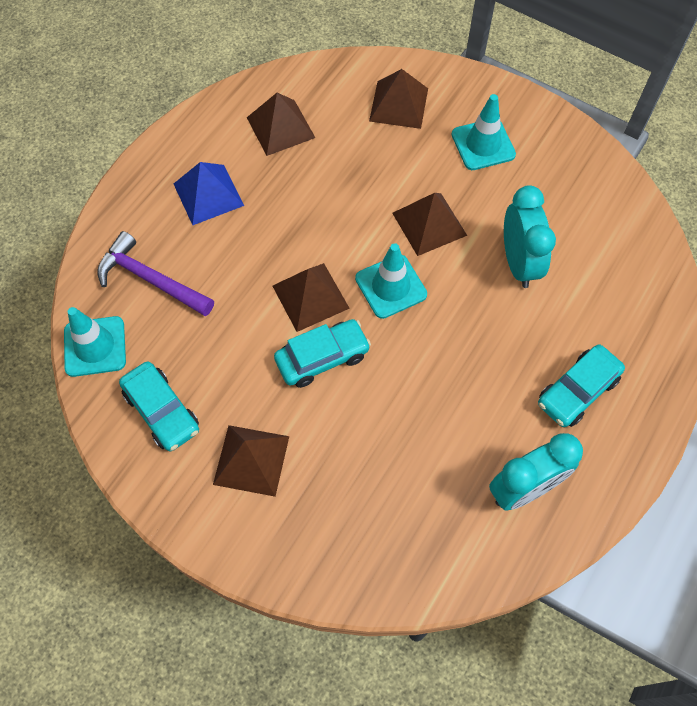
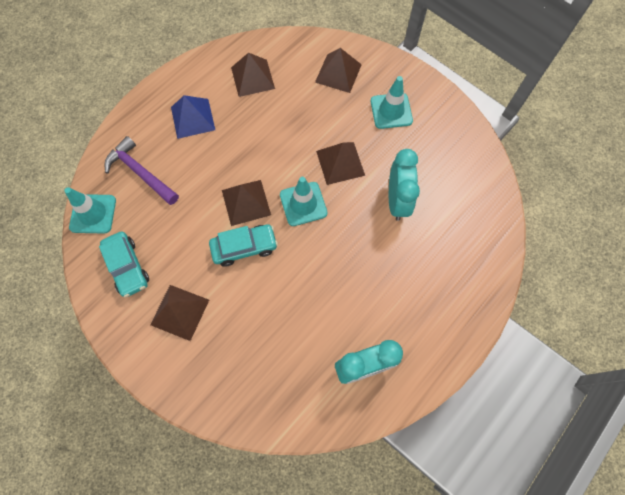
camera: 10 degrees right, 5 degrees up
(577, 391) = (418, 302): turquoise car -> none

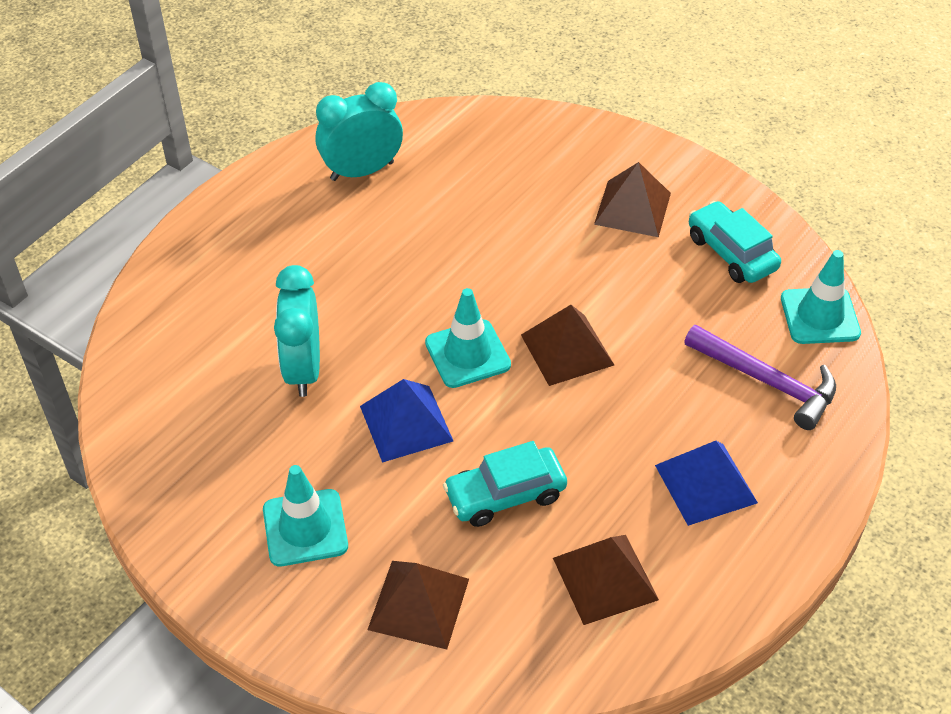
camera: 175 degrees right, 20 degrees down
(244, 247) = (555, 288): turquoise car -> turquoise car (505, 495)
(340, 163) = (406, 423): brown pyramid -> blue pyramid

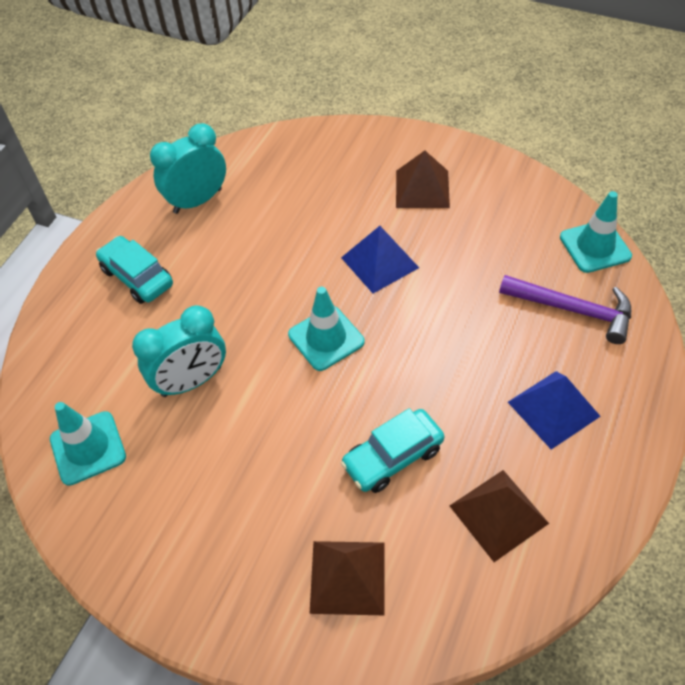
camera: 10 degrees left, 5 degrees up
(303, 369) = (192, 381): turquoise clock -> turquoise clock turned 105 degrees counterclockwise
(305, 528) = (230, 528): turquoise traffic cone -> turquoise traffic cone (88, 448)
(406, 423) = (292, 411): blue pyramid -> blue pyramid (380, 262)
(567, 349) = (406, 317): brown pyramid -> none
(731, 253) = (510, 209): turquoise car -> turquoise car (137, 277)

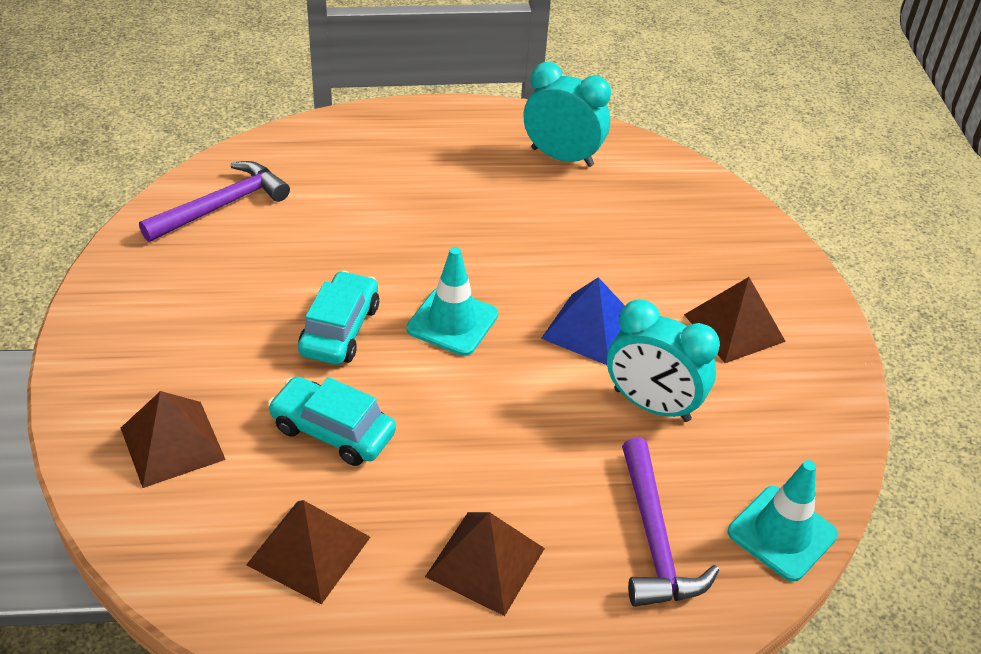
camera: 55 degrees right, 10 degrees down
(88, 448) = (221, 206): turquoise traffic cone -> purple hammer
(137, 277) = (433, 156): turquoise car -> turquoise car (340, 329)
(192, 381) = (334, 243): turquoise clock -> turquoise clock (651, 405)
(553, 409) = (485, 562): blue pyramid -> brown pyramid

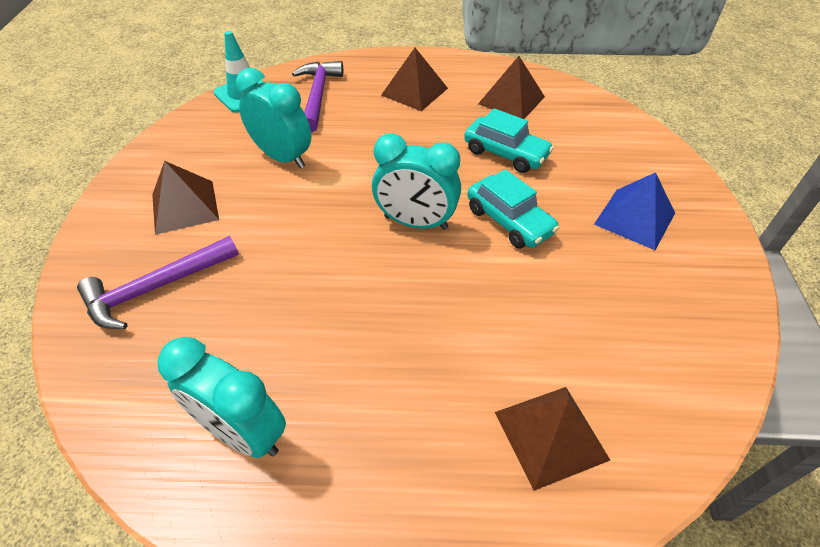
camera: 170 degrees left, 5 degrees up
(172, 443) = (611, 152): brown pyramid -> brown pyramid (550, 435)
(221, 206) = (661, 367): purple hammer -> purple hammer (156, 288)
(340, 329) = (509, 221): turquoise car -> turquoise car turned 60 degrees counterclockwise
(452, 322) = (416, 223): turquoise traffic cone -> turquoise clock
(590, 329) = (303, 211): blue pyramid -> blue pyramid (634, 218)

